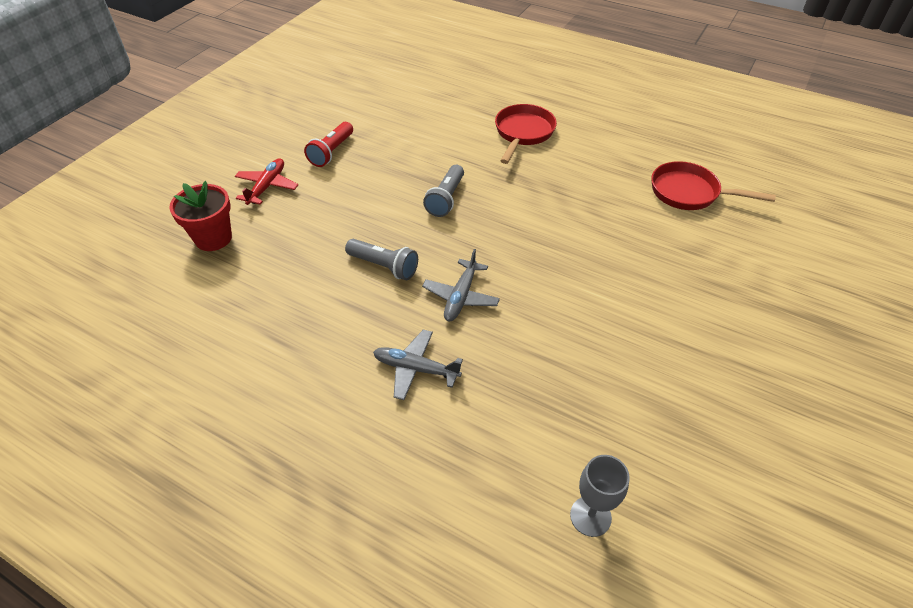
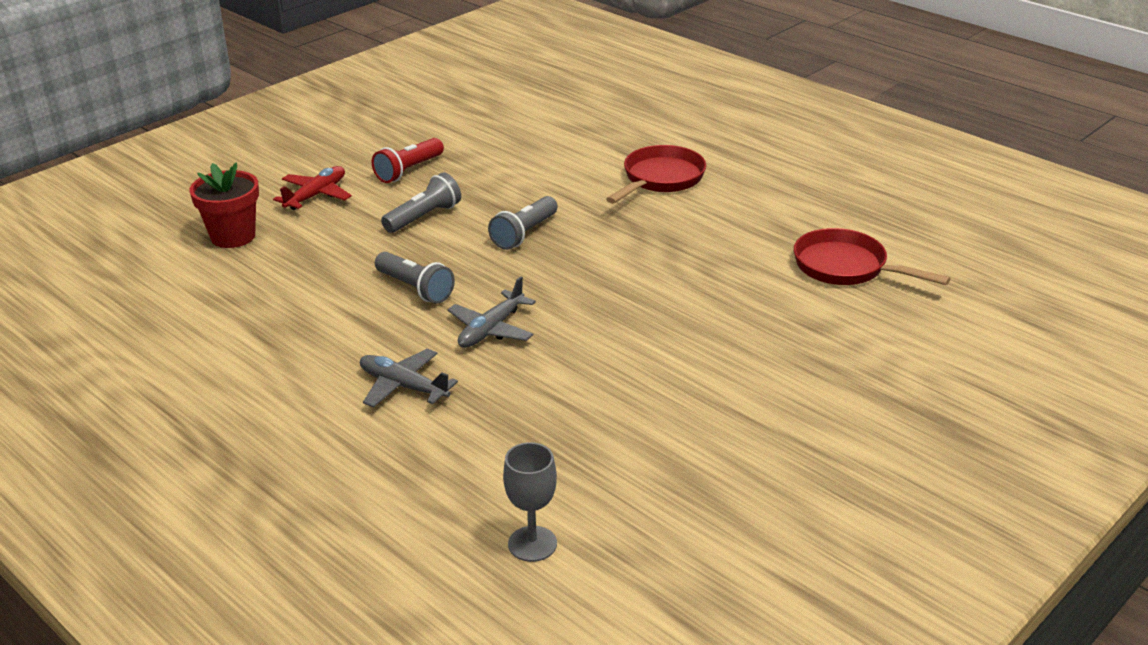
camera: 15 degrees right, 15 degrees down
(362, 195) = (424, 217): none -> grey flashlight

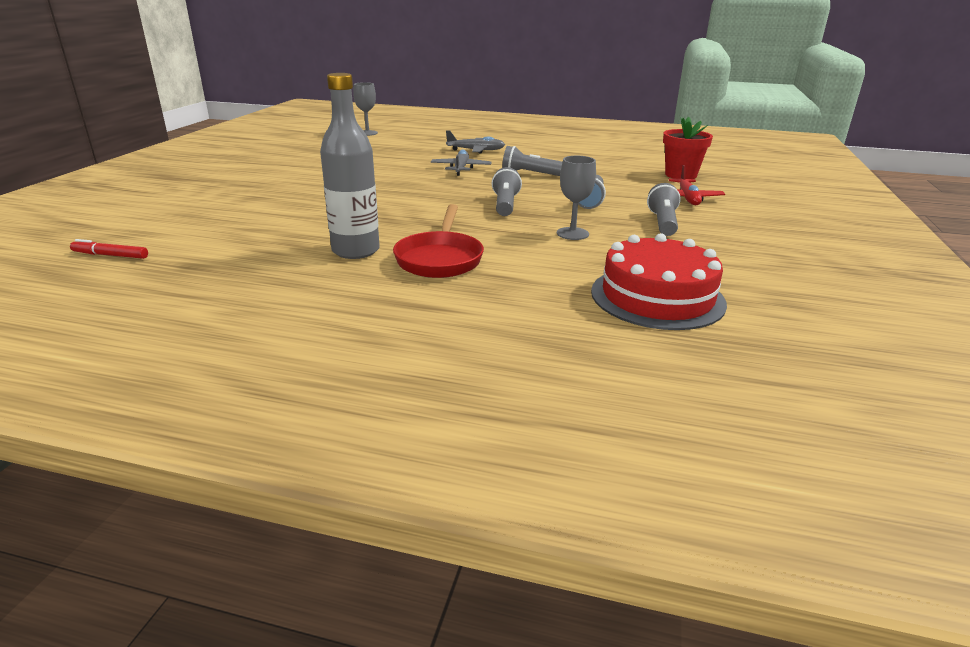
camera: 150 degrees right, 5 degrees down
(408, 171) = (663, 223): red flashlight -> grey flashlight
(512, 178) = (572, 234): none -> grey goblet
(537, 114) = (657, 297): none -> red cake
(728, 205) = (356, 251): none -> grey bottle
(846, 267) = (230, 228): red pan -> none
(963, 253) = (110, 255): none -> red marker

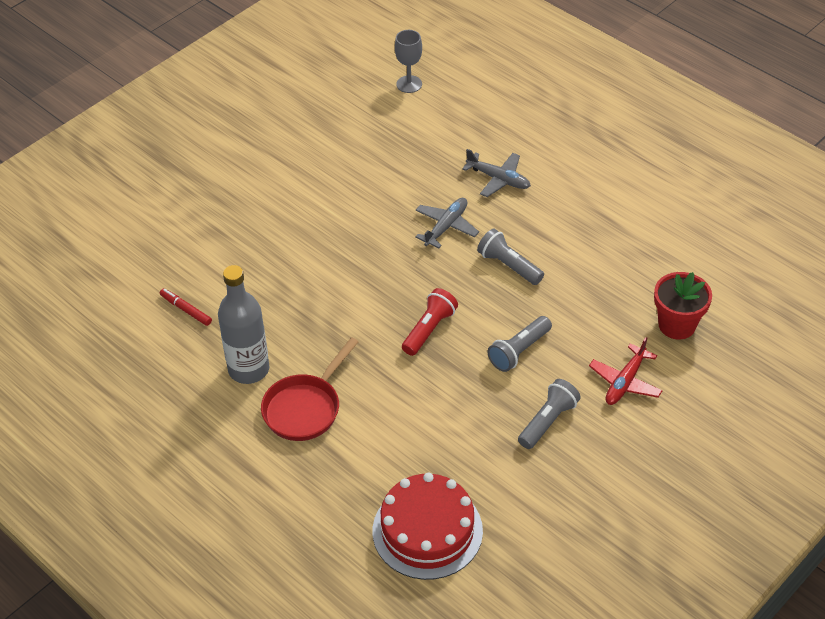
camera: 30 degrees right, 20 degrees up
(110, 255) = (72, 308): red marker -> red marker (186, 310)
(505, 205) = (429, 329): grey flashlight -> red flashlight
(572, 234) = (446, 408): grey goblet -> none

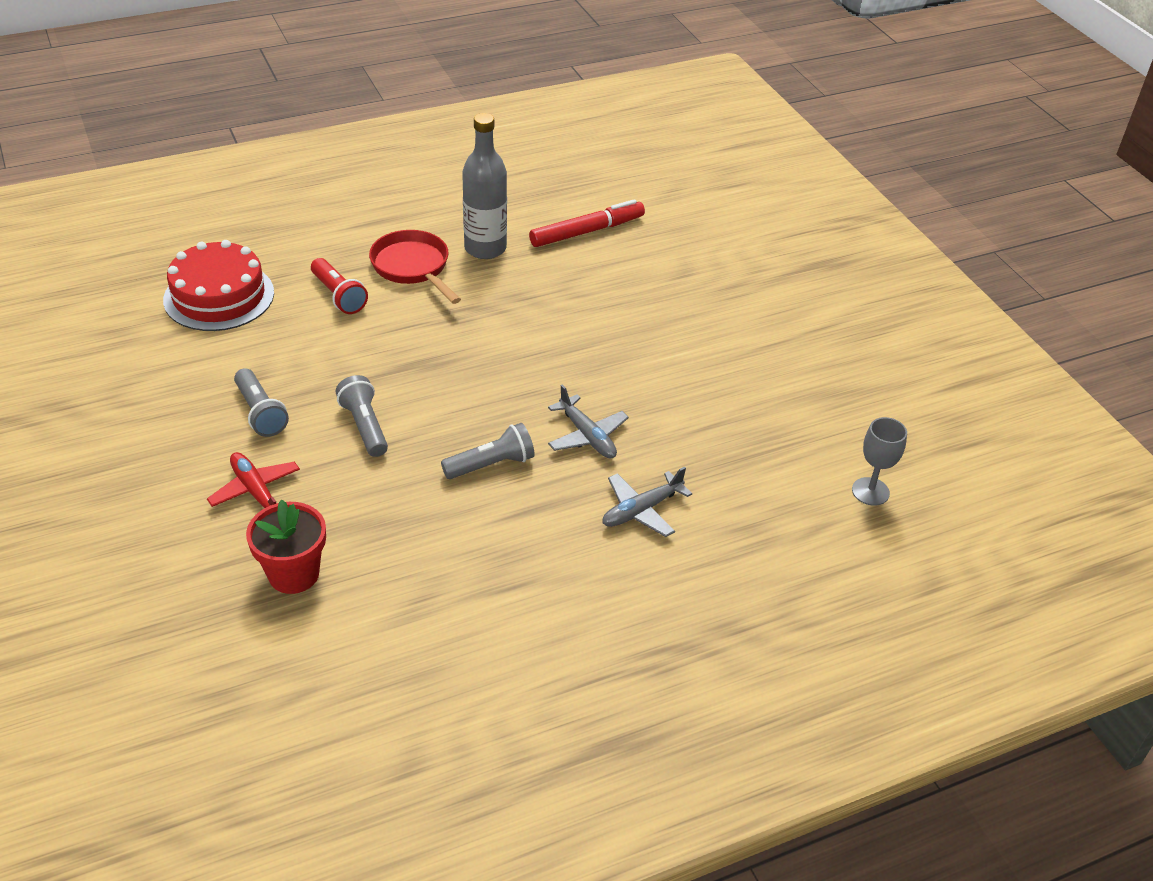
camera: 110 degrees right, 5 degrees down
(186, 310) = (587, 231): red marker -> red marker, size x1.83
(429, 329) = (445, 372): red flashlight -> red flashlight (338, 296)

